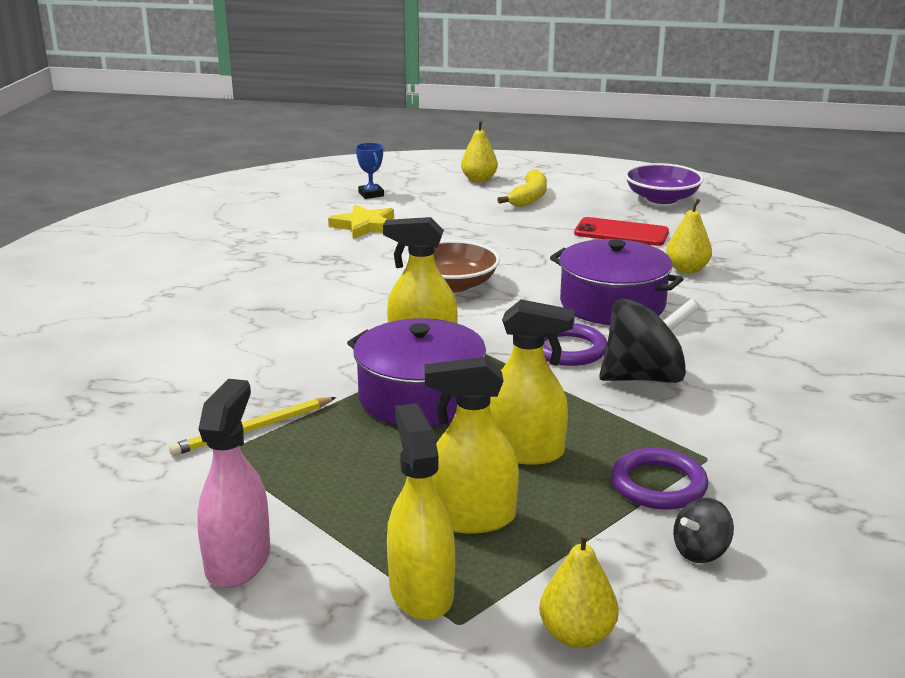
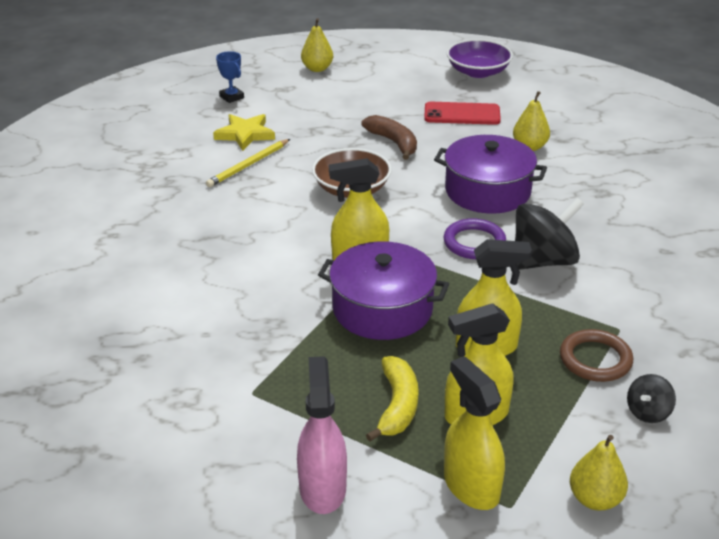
camera: 15 degrees left, 10 degrees up
(253, 429) = (266, 364): yellow pencil -> yellow pencil (248, 165)
(526, 249) = (393, 142): none -> brown banana
(529, 197) = (369, 84): yellow banana -> yellow banana (397, 405)
(658, 484) = (595, 359): purple ring -> brown ring

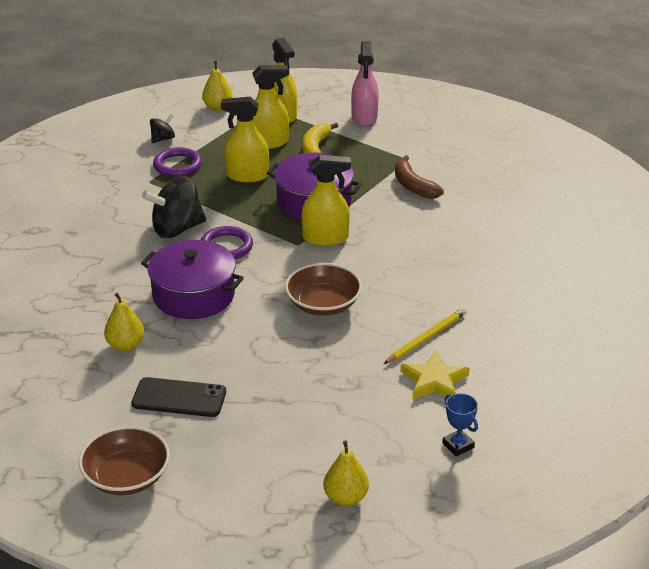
camera: 175 degrees left, 0 degrees up
(393, 142) = (270, 359): brown banana -> brown banana (413, 186)
(462, 114) = (179, 398): red phone -> black phone
(478, 72) = (126, 477): purple bowl -> brown bowl
(595, 359) = (177, 165): brown ring -> purple ring

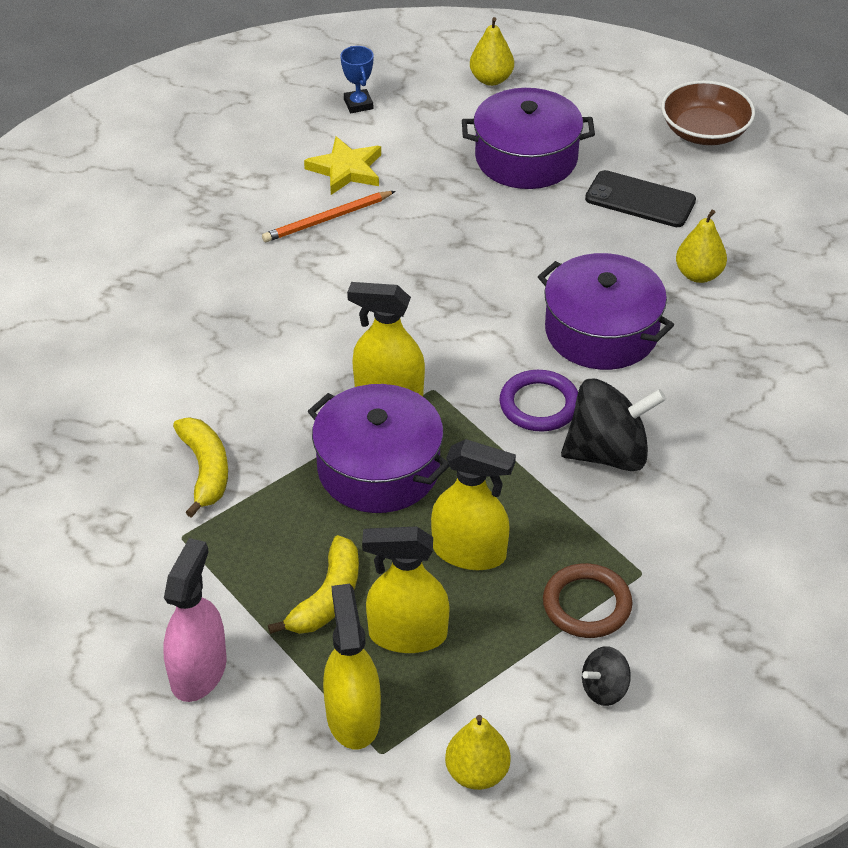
camera: 165 degrees left, 10 degrees up
(177, 165) = (587, 605): purple ring -> brown ring
(286, 419) = (526, 158): none -> purple pot
(323, 304) = (433, 286): brown bowl -> none
(413, 186) = (205, 470): brown banana -> yellow banana
(426, 338) = (327, 219): yellow pencil -> orange pencil

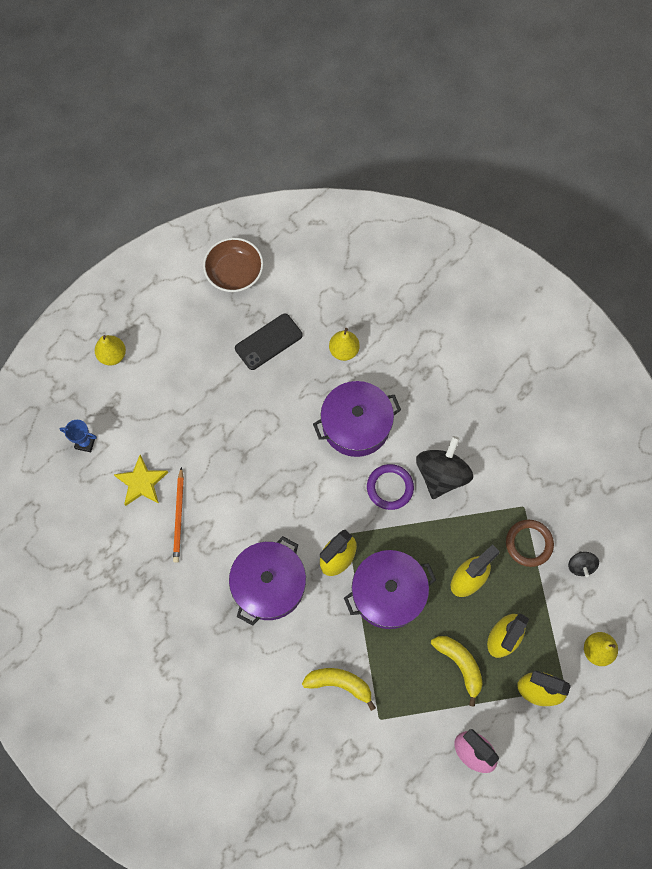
camera: 60 degrees left, 25 degrees up
(526, 158) = (196, 379): purple pot -> purple pot (269, 584)

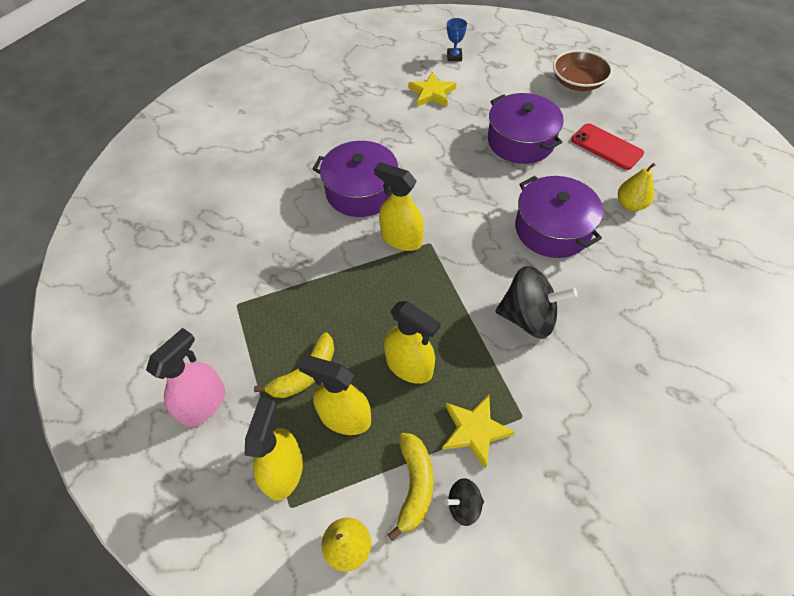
camera: 80 degrees right, 15 degrees down
(112, 355) = (537, 56): yellow pear -> none
(179, 516) = (409, 120): orange pencil -> none
(234, 272) = (662, 111): brown bowl -> brown bowl (578, 83)
(268, 341) = (606, 147): black phone -> red phone
(339, 684) = (270, 263): yellow banana -> yellow banana (414, 485)
(388, 593) = (374, 289): purple pot -> purple pot (520, 141)
(390, 488) = (494, 270): purple ring -> none
(529, 543) = (474, 431): brown ring -> yellow star

